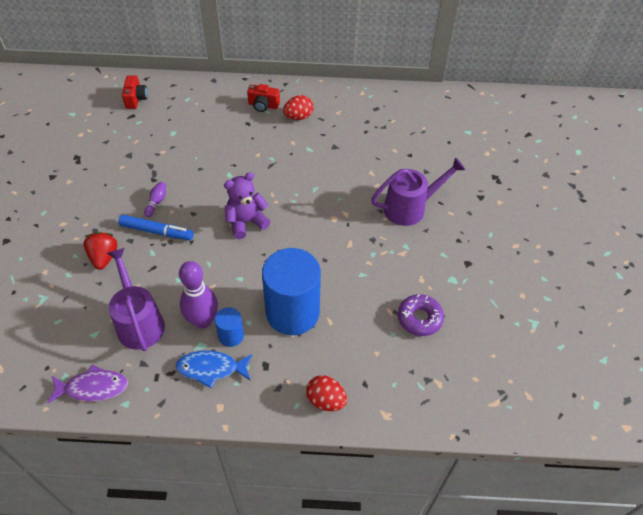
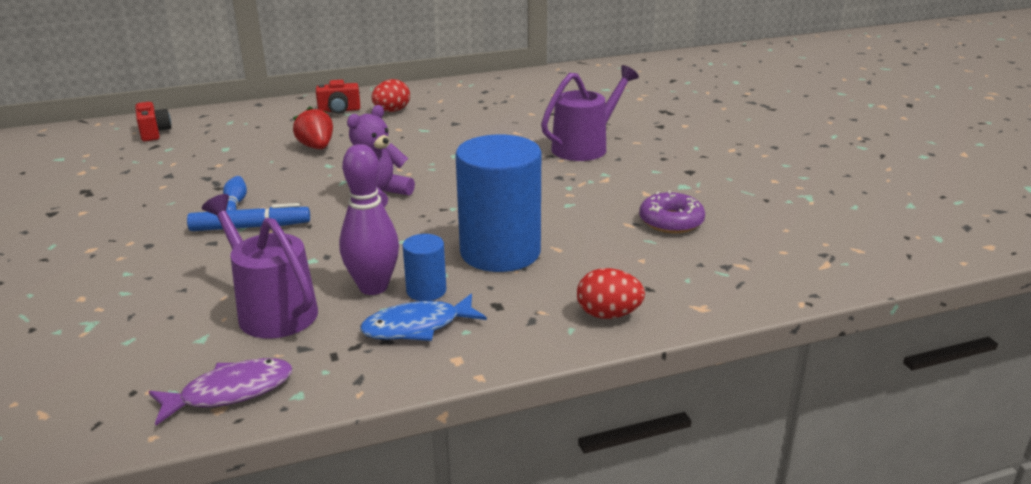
camera: 20 degrees left, 25 degrees down
(104, 257) = (178, 265): red strawberry -> red strawberry (316, 147)
(156, 202) = (235, 204): purple bowling pin -> blue bowling pin

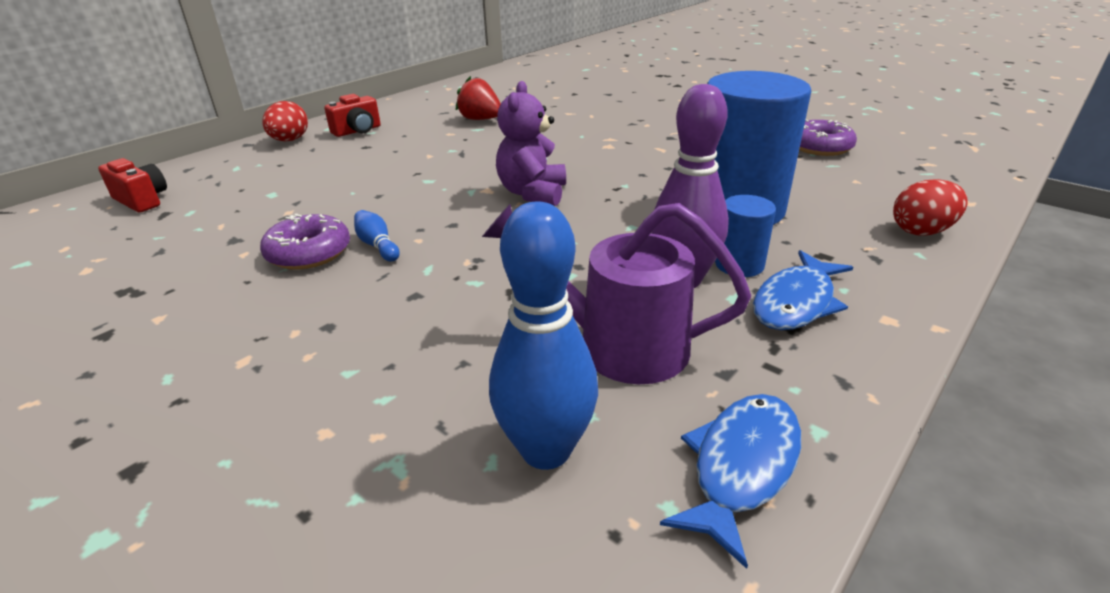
camera: 30 degrees left, 5 degrees up
(157, 346) = (546, 450): none -> blue bowling pin
(194, 196) = (309, 253): none -> purple donut
(230, 392) = (741, 467): purple fish -> blue fish
(250, 227) = (438, 264): blue marker -> none
(316, 147) = (387, 167): red strawberry -> red strawberry (480, 119)
(392, 111) = (417, 120): red egg -> red egg (290, 140)
(585, 147) = (648, 111): purple watering can -> none

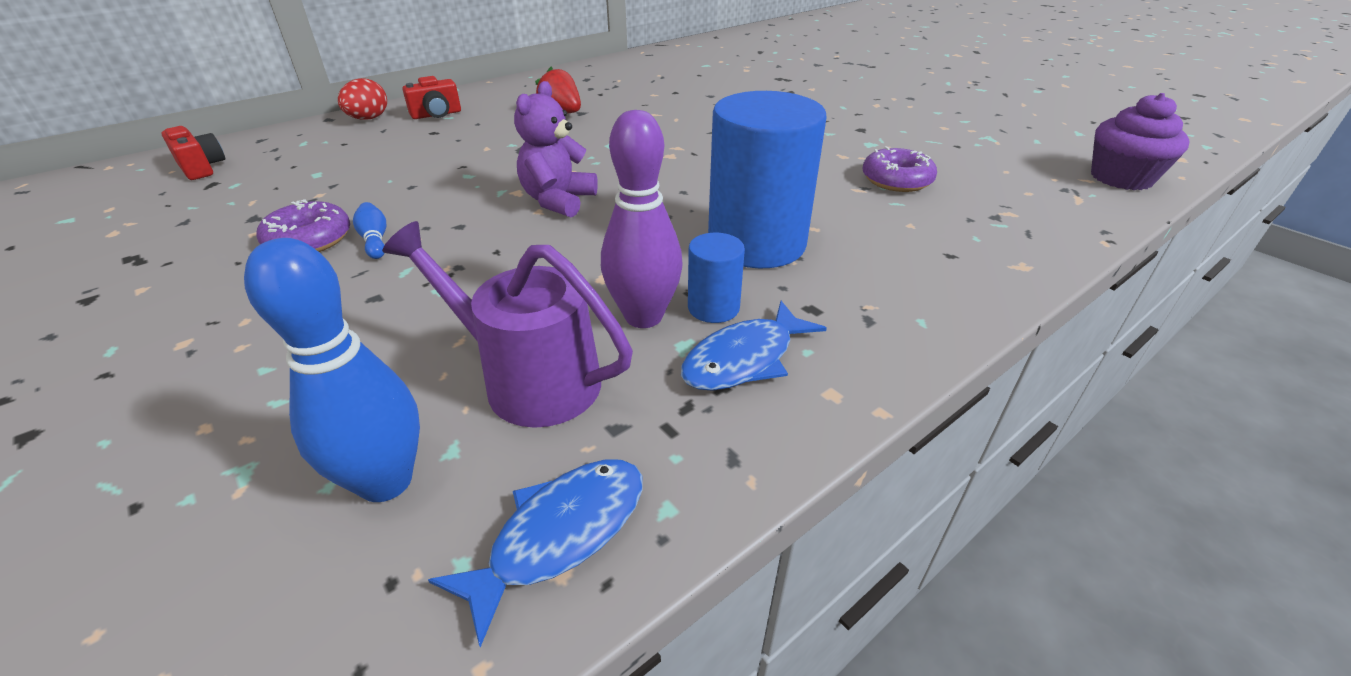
camera: 10 degrees right, 5 degrees up
(921, 231) = (942, 294): red egg -> none
(995, 128) = (1121, 178): none -> purple cupcake

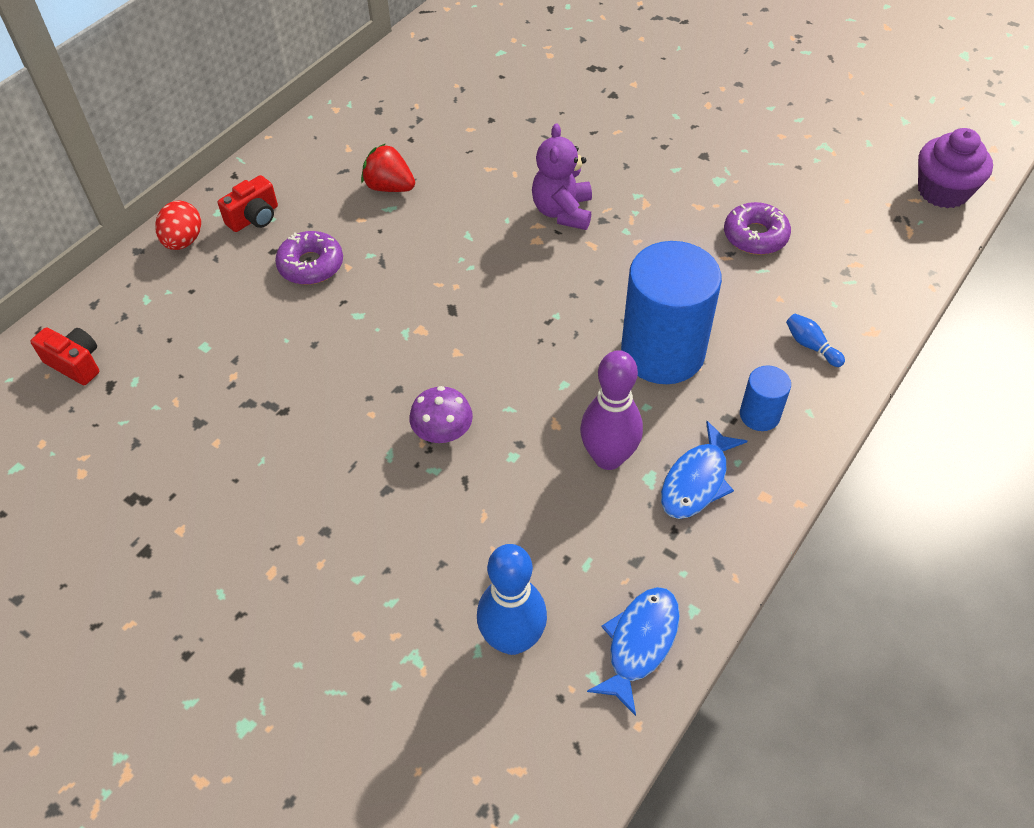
camera: 15 degrees left, 15 degrees up
(309, 240) = (276, 438): purple donut -> purple donut (311, 265)
(375, 240) = (336, 425): blue bowling pin -> blue bowling pin (811, 346)
(474, 263) = (442, 432): none -> purple mushroom
(529, 379) = (556, 537): purple watering can -> none
(558, 201) = (467, 334): purple teddy bear -> purple teddy bear (562, 212)
(713, 308) = (656, 435): blue cylinder -> blue cylinder (759, 415)

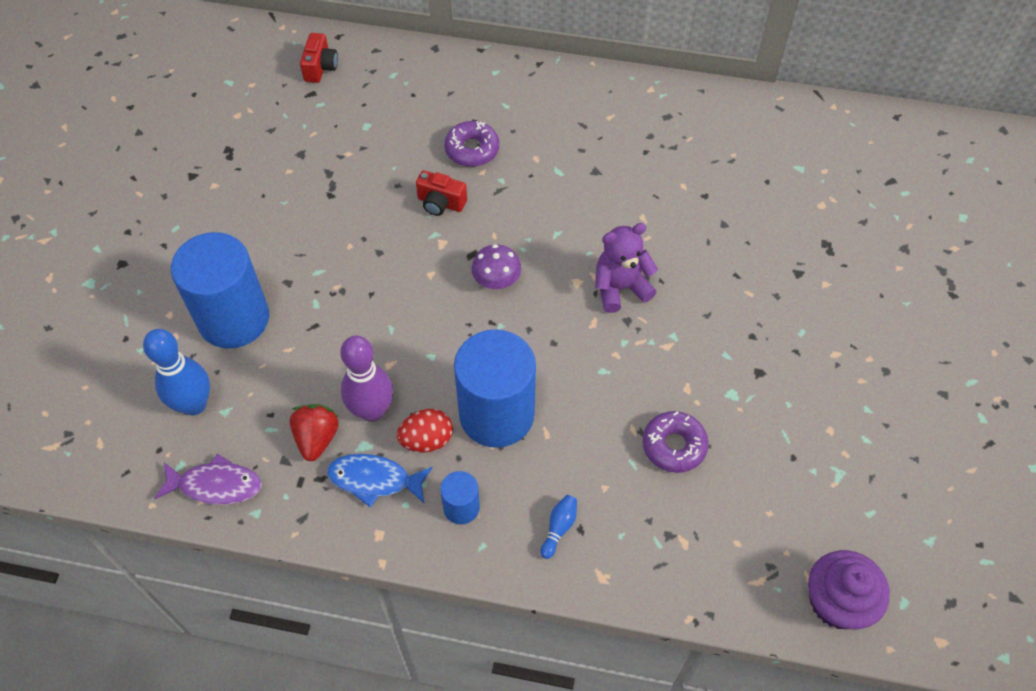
camera: 65 degrees right, 5 degrees up
(183, 241) = (456, 67): red egg -> red egg (427, 440)
(254, 218) = (501, 95): red camera -> red camera (440, 203)
(389, 187) = (581, 161): red strawberry -> red strawberry (317, 438)
(407, 561) = (234, 319): none -> blue cylinder
(442, 432) = (351, 295): purple mushroom -> purple mushroom (496, 280)
(640, 643) = (216, 485): blue fish -> purple fish

